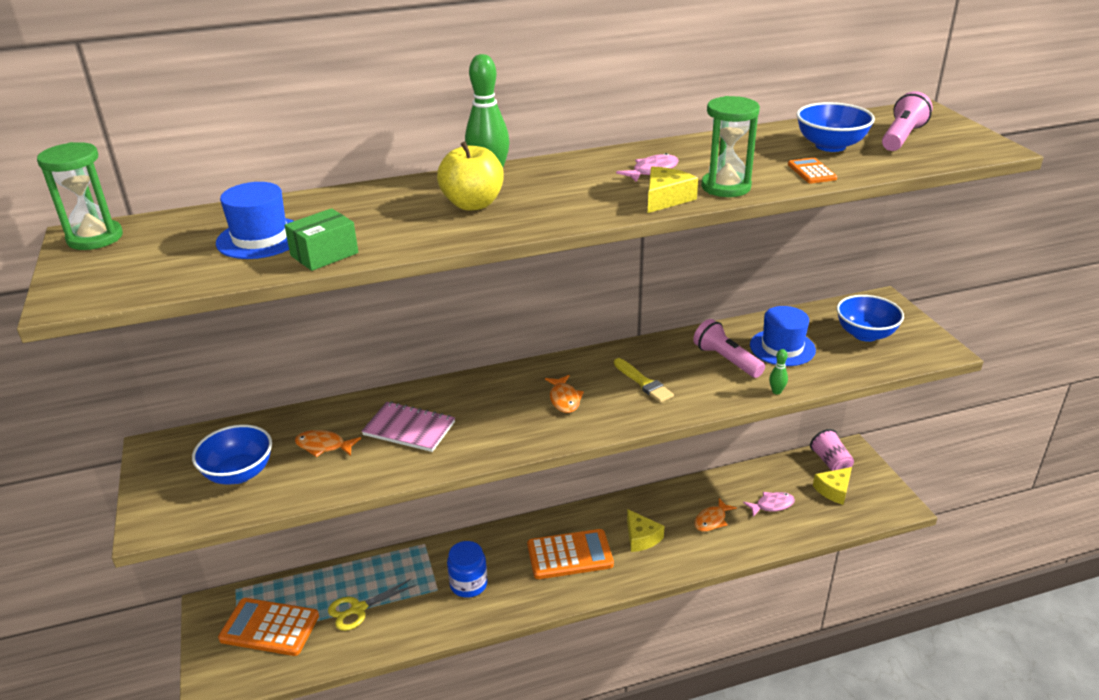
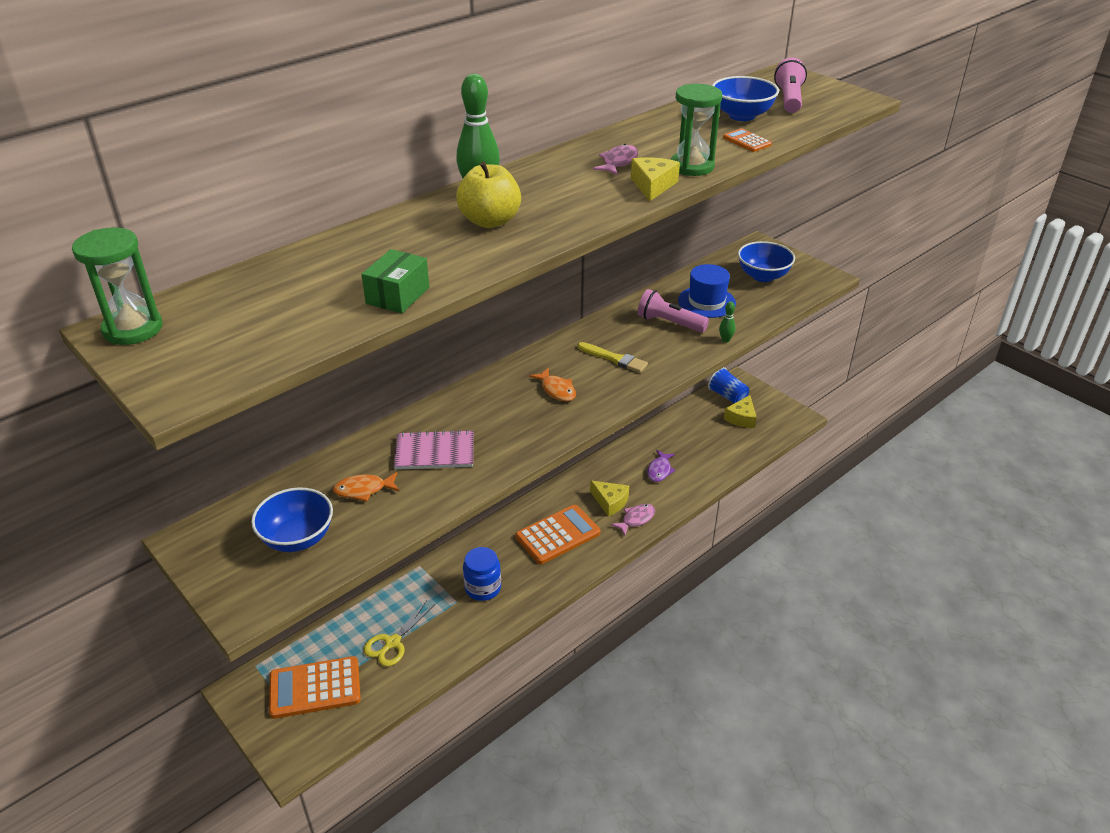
camera: 25 degrees left, 5 degrees up
(260, 238) = (316, 293): blue hat -> none
(712, 520) = (659, 470): orange fish -> purple fish
(772, 505) = (700, 444): pink fish -> pink fish (636, 519)
(830, 462) = (727, 396): pink cup -> blue cup

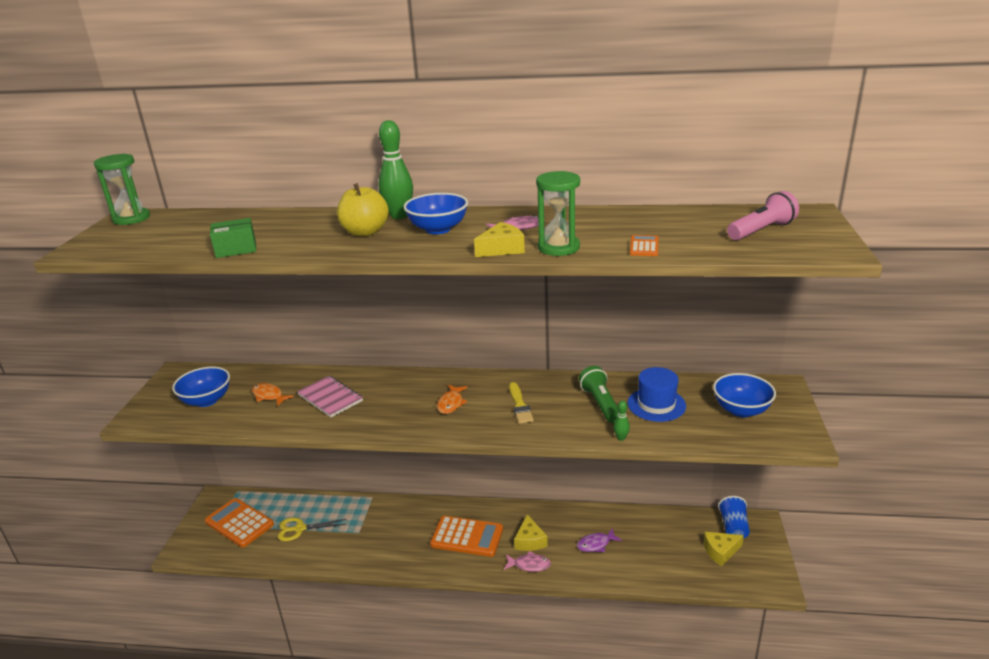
camera: 50 degrees right, 10 degrees down
(483, 588) = (382, 535): blue jar -> none
(669, 323) = (600, 403): pink flashlight -> green flashlight
(741, 115) = (687, 229): blue bowl -> blue bowl (438, 229)

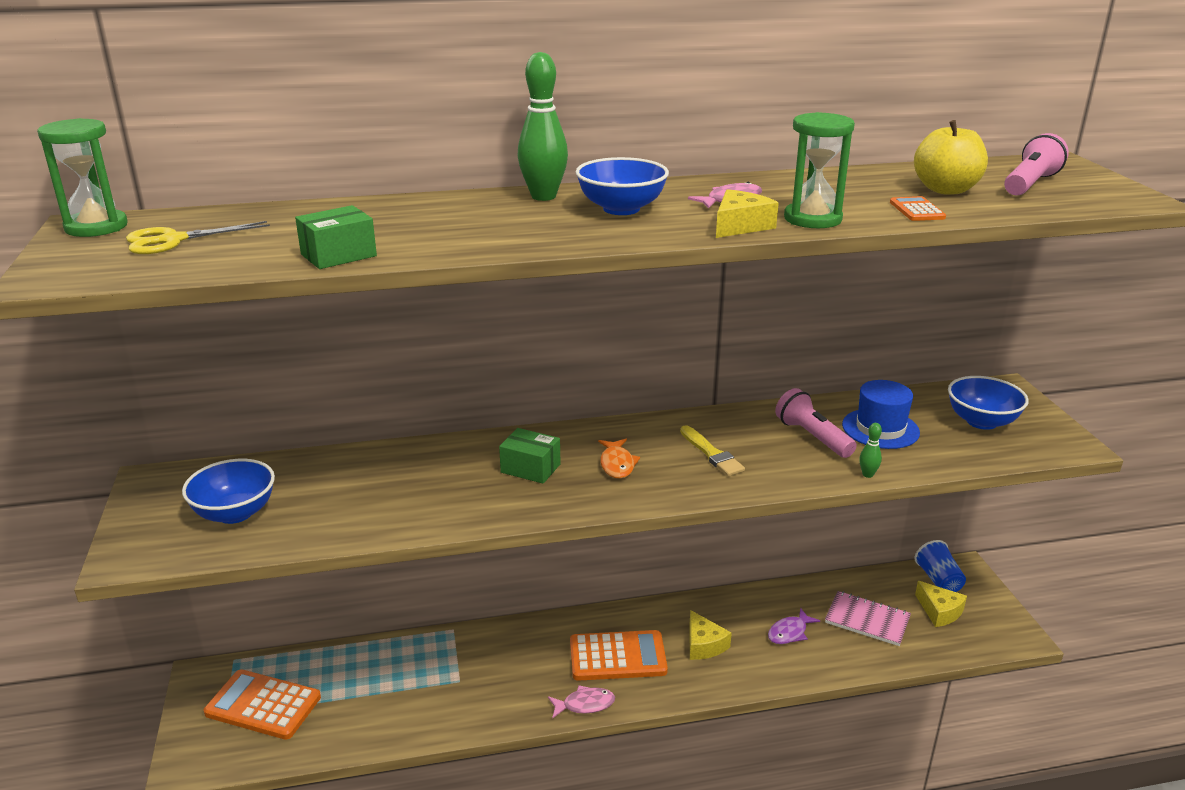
camera: 20 degrees left, 0 degrees up
(269, 396) = (335, 492): orange fish -> none
(300, 529) = (366, 694): yellow scissors -> yellow scissors (173, 240)
(330, 398) = (434, 481): pink notebook -> pink notebook (867, 620)
(365, 232) = (518, 219): yellow apple -> yellow apple (946, 190)
(394, 398) = (530, 468): none -> green box
(529, 565) = (720, 676): pink fish -> pink fish (585, 704)
(600, 403) = (812, 437): green flashlight -> pink flashlight
(720, 551) = (939, 611): yellow cheese -> yellow cheese turned 90 degrees counterclockwise

